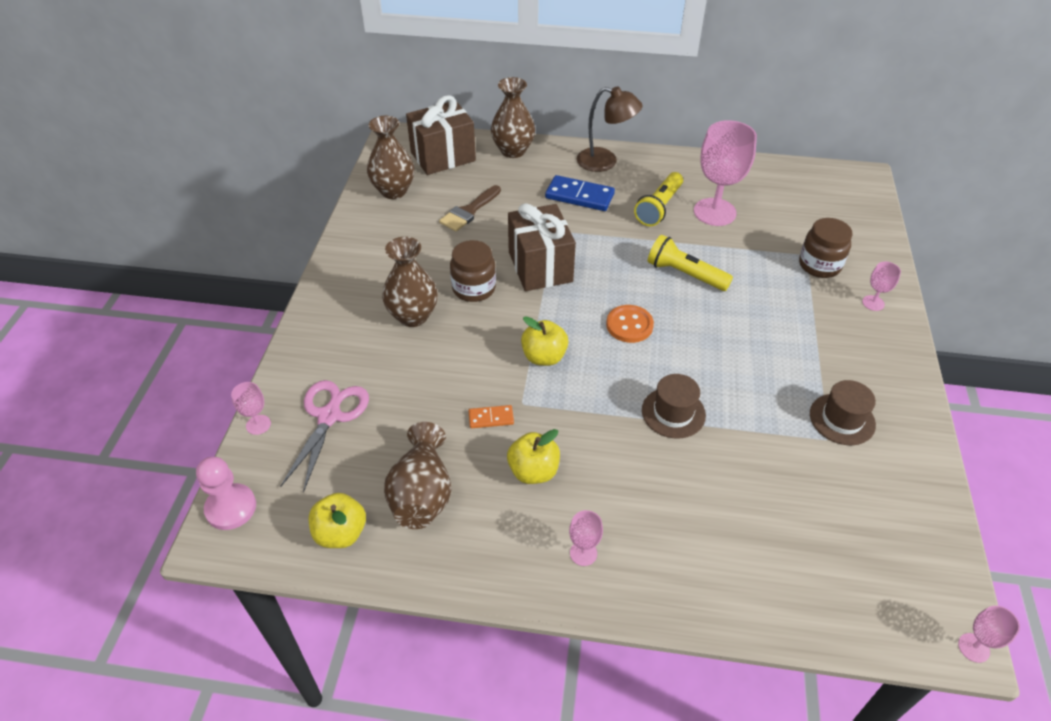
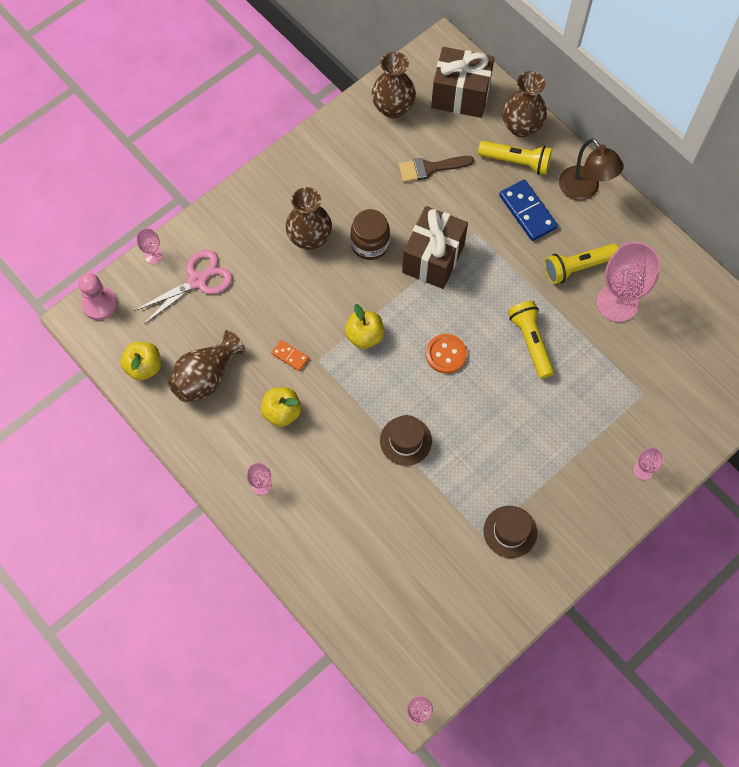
camera: 40 degrees right, 20 degrees up
(534, 172) = (516, 162): none -> yellow flashlight
(819, 265) = (642, 410): brown jar -> none

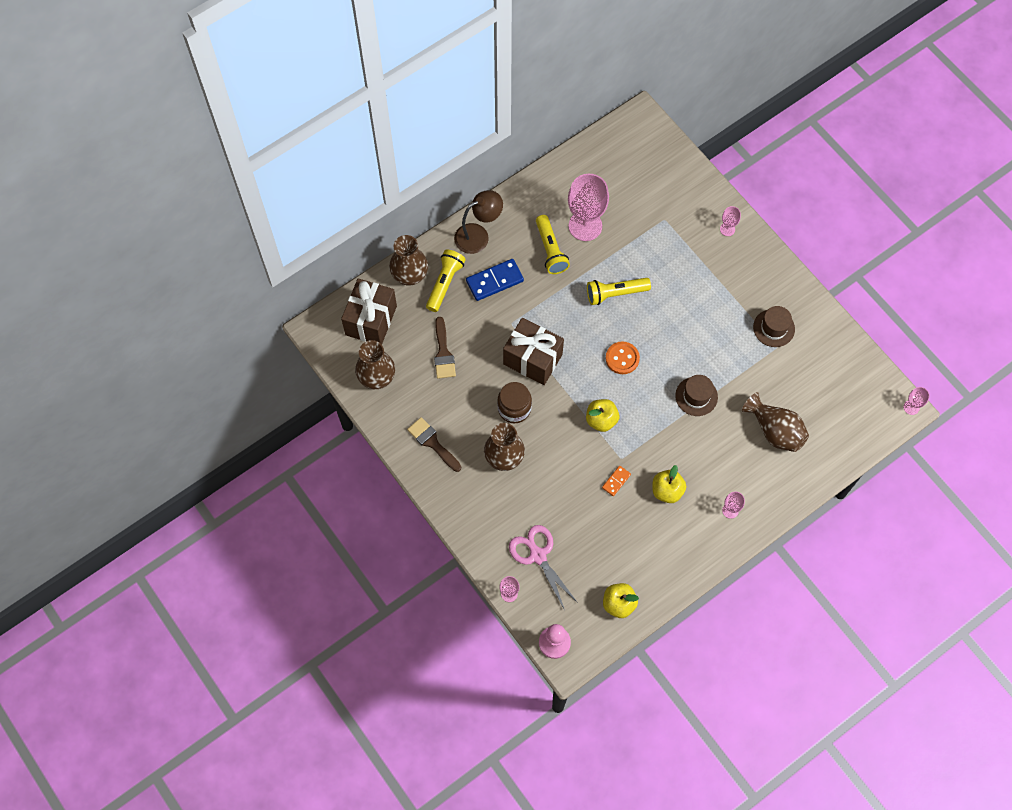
camera: 85 degrees left, 0 degrees up
(206, 377) = (631, 551): brown vase -> brown vase (775, 431)
(322, 167) = (432, 442): none -> brown brush

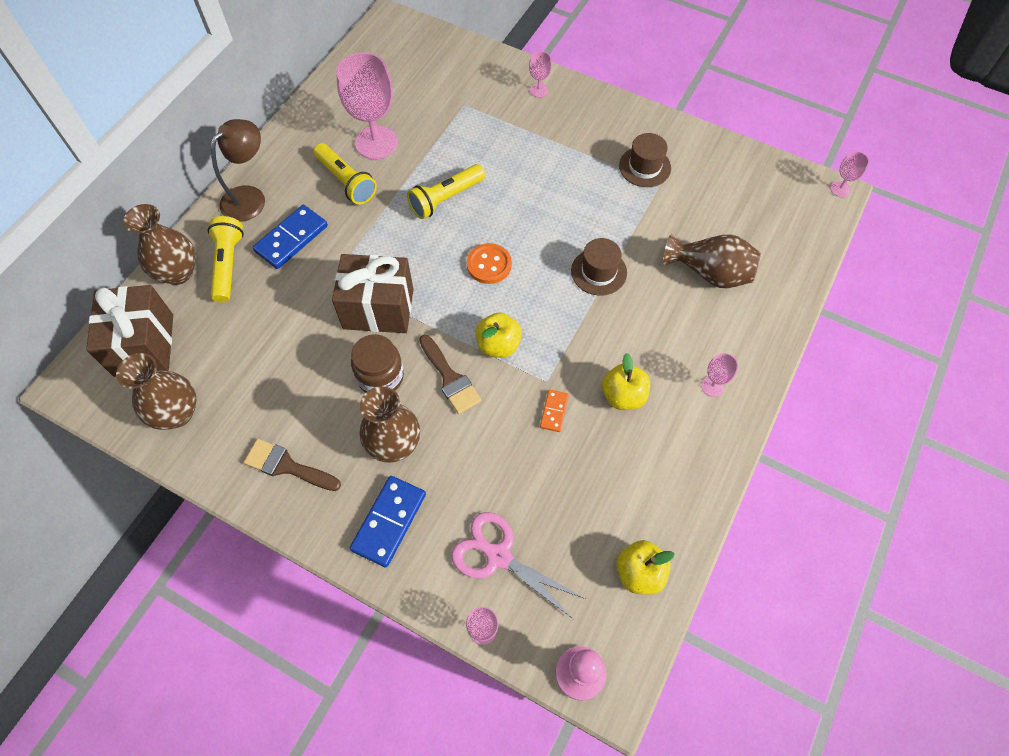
camera: 25 degrees left, 5 degrees down
(443, 353) = (258, 346): brown brush -> brown brush (450, 378)
(481, 505) = (389, 522): none -> blue domino

